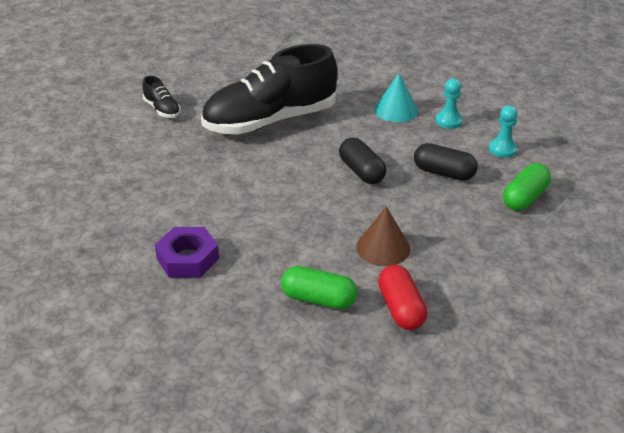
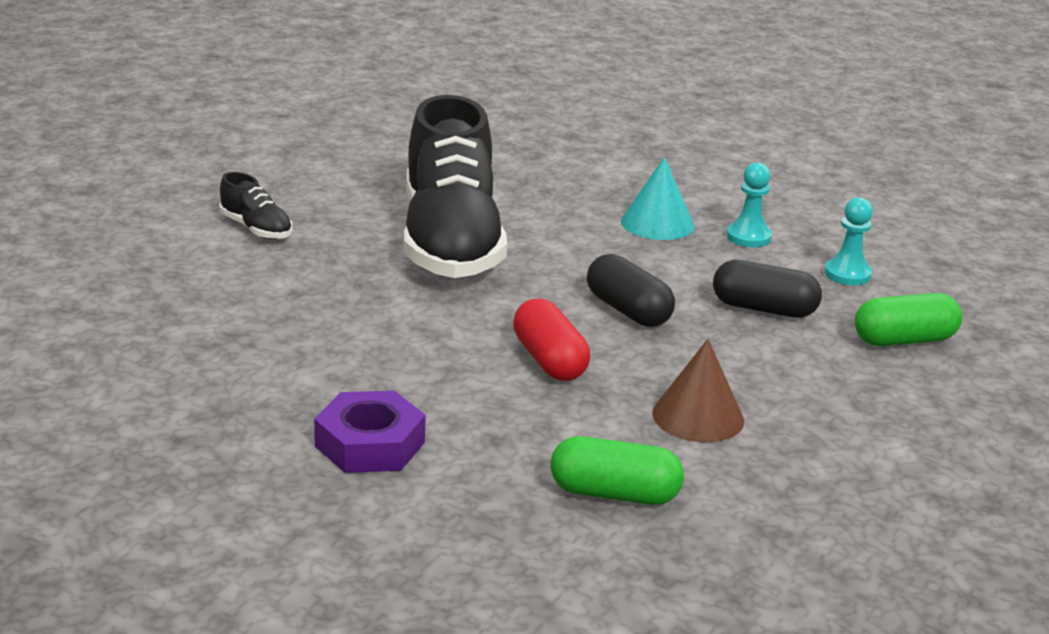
camera: 10 degrees left, 10 degrees down
(270, 121) = (450, 242): black shoe -> black shoe turned 60 degrees counterclockwise
(401, 308) = (755, 501): red capsule -> red capsule (549, 360)
(524, 198) = (904, 340): green capsule -> green capsule turned 45 degrees clockwise

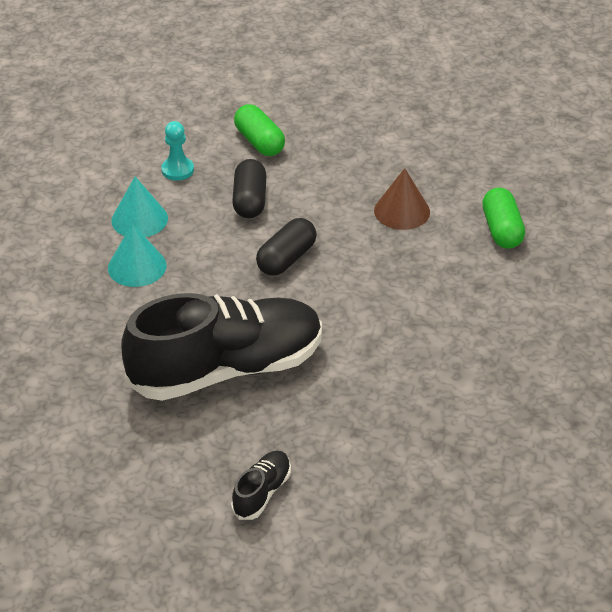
camera: 105 degrees left, 15 degrees up
(370, 444) = (521, 335): purple nut -> none
(549, 360) = (375, 281): red capsule -> none
(748, 237) = (139, 219): turquoise pawn -> turquoise cone

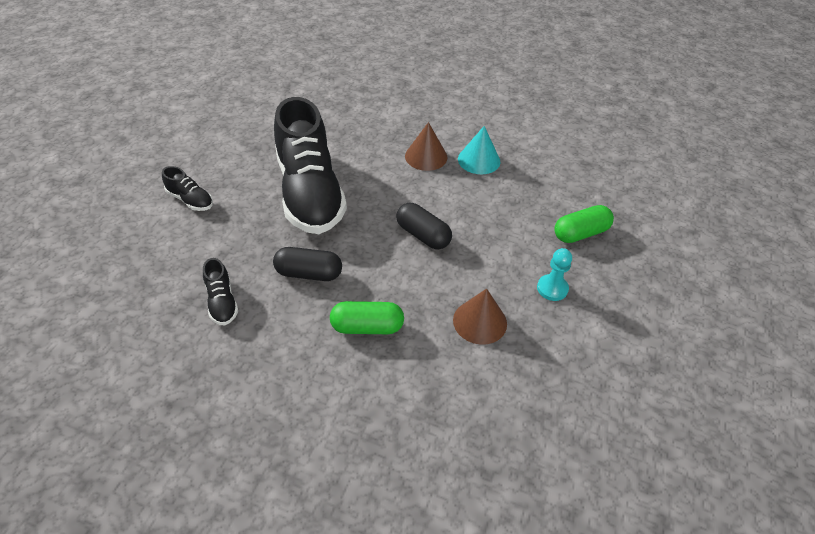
camera: 95 degrees right, 5 degrees up
(137, 266) = (426, 156): turquoise cone -> brown cone
(177, 170) = (539, 182): turquoise pawn -> turquoise pawn (552, 288)
(250, 200) = (499, 220): black capsule -> black capsule (309, 273)
(432, 414) = (222, 302): none -> black shoe
(501, 230) = (444, 401): green capsule -> green capsule (367, 327)

